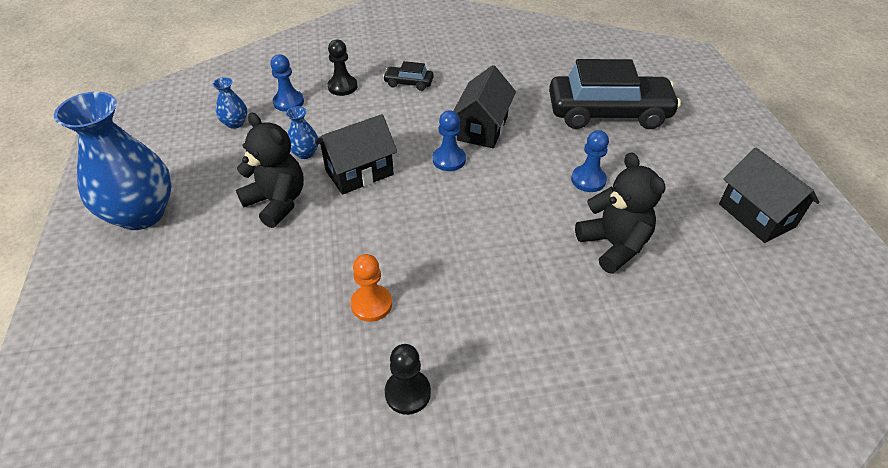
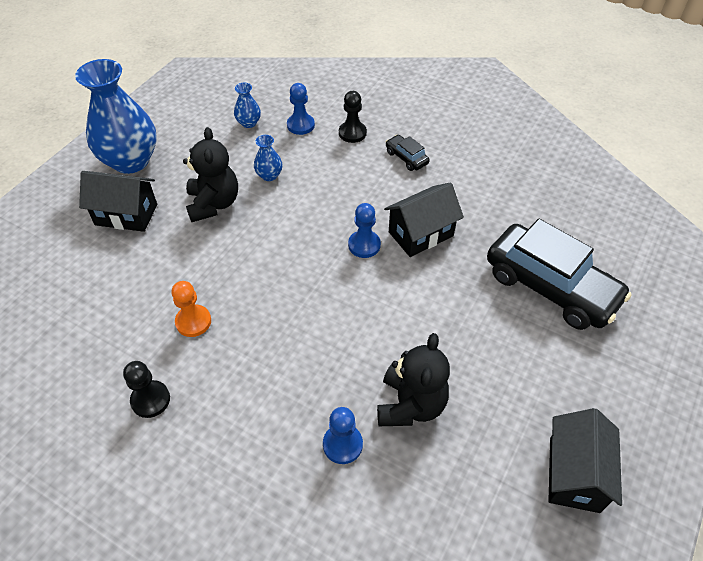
camera: 40 degrees right, 5 degrees up
(359, 172) = (289, 214): black house -> black house (126, 214)
(588, 180) = (456, 336): blue pawn -> blue pawn (342, 444)

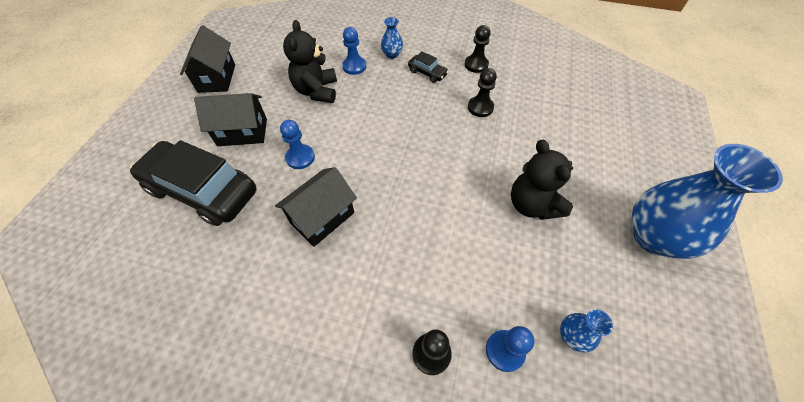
camera: 165 degrees right, 5 degrees up
(126, 214) = (600, 175): black house -> black house (242, 132)
(193, 322) = (480, 107): orange pawn -> black pawn
(269, 175) = (499, 253): blue vase -> blue vase (392, 54)
(364, 245) = (374, 194): blue pawn -> blue pawn (300, 157)
(406, 158) = (351, 323): black car -> black car (427, 73)

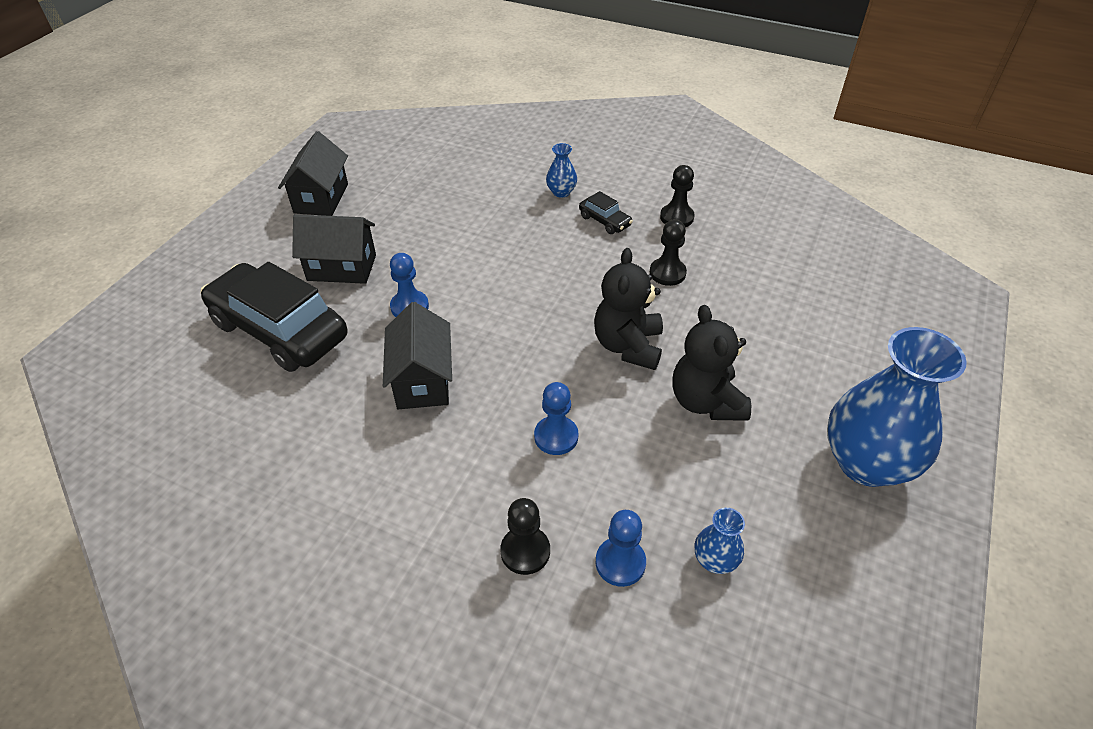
camera: 10 degrees right, 10 degrees down
(316, 91) = (448, 228): black teddy bear -> black teddy bear (628, 346)
(322, 218) = (422, 380): black house -> black house turned 60 degrees counterclockwise
(354, 66) = (506, 202): blue pawn -> blue pawn (556, 436)

